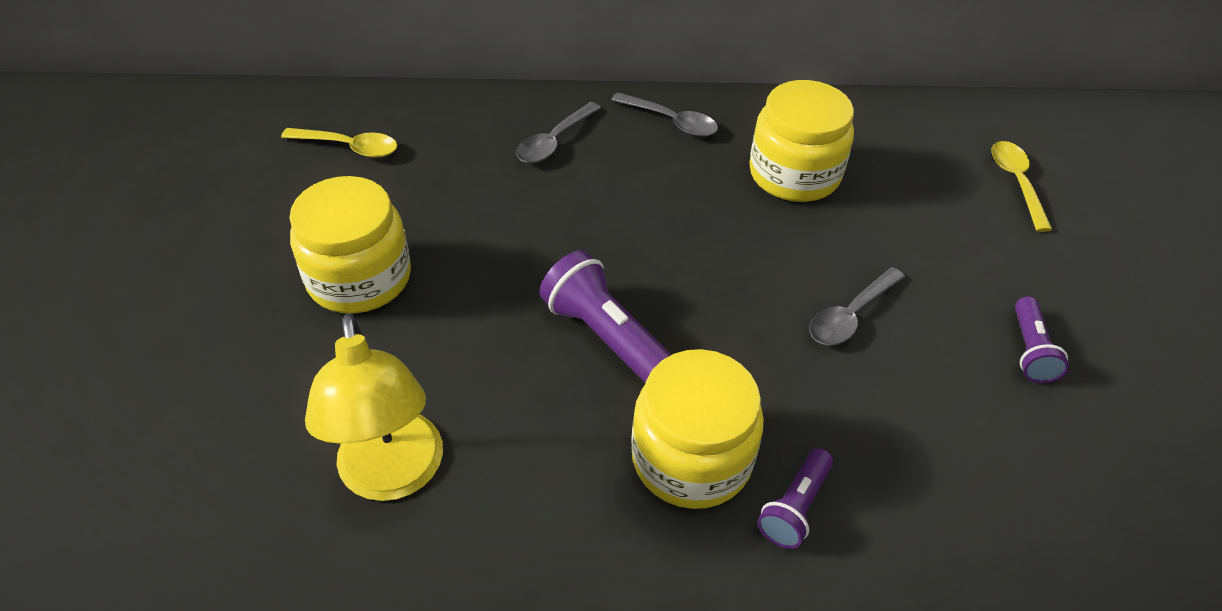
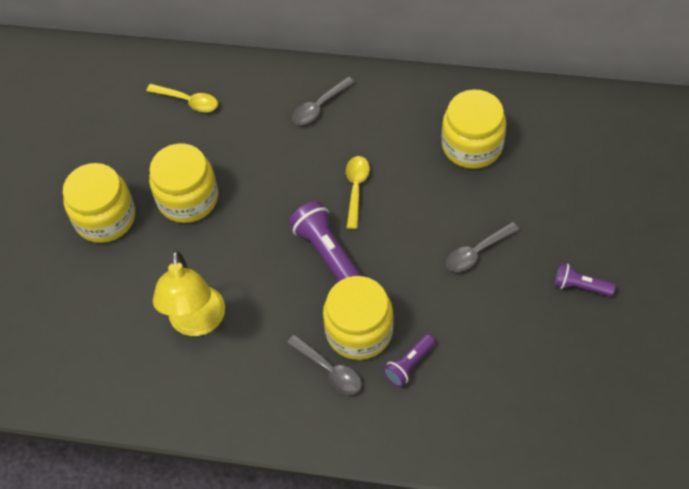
camera: 15 degrees right, 10 degrees up
(214, 318) = (105, 218): none -> yellow jar
(671, 121) = (400, 96): grey spoon -> grey spoon (329, 370)
(1016, 183) = (621, 165): yellow spoon -> yellow spoon (356, 189)
(1030, 350) = (580, 286): purple flashlight -> purple flashlight turned 90 degrees clockwise

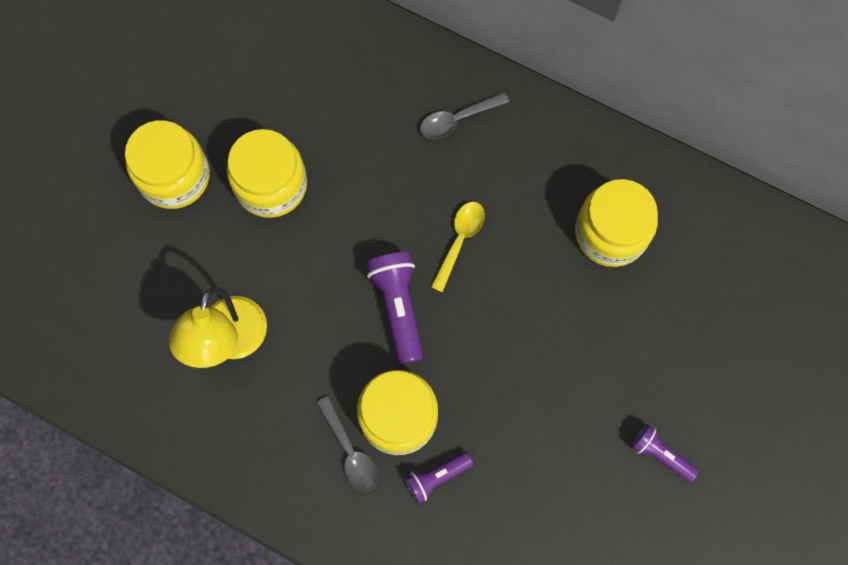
camera: 15 degrees right, 15 degrees up
(188, 101) = (313, 59): yellow spoon -> none
(477, 252) = (563, 370): grey spoon -> none

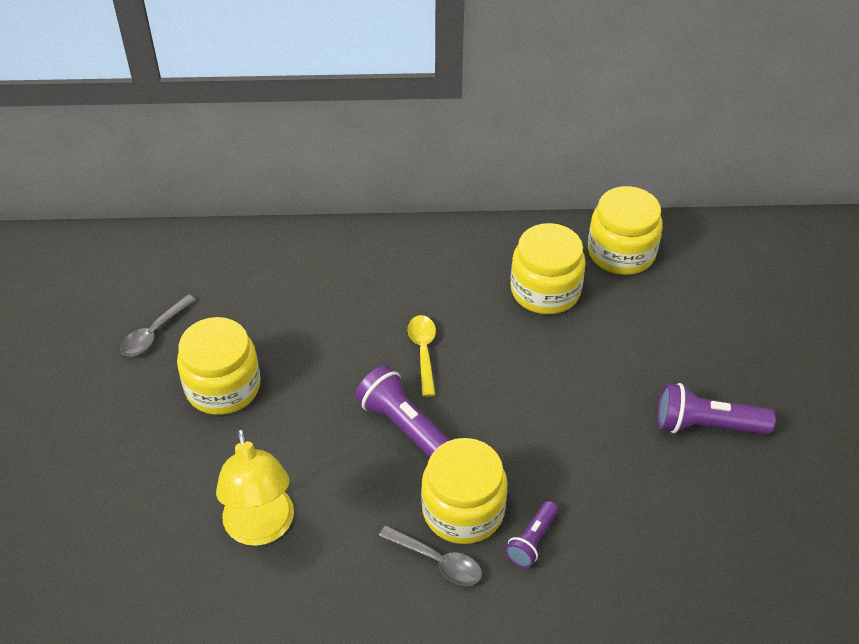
camera: 30 degrees left, 25 degrees down
(174, 176) = (123, 421): yellow jar -> yellow jar (621, 252)
(457, 119) = (361, 269): grey spoon -> grey spoon (154, 333)
(660, 454) = (706, 425): purple flashlight -> purple flashlight, size x1.64

